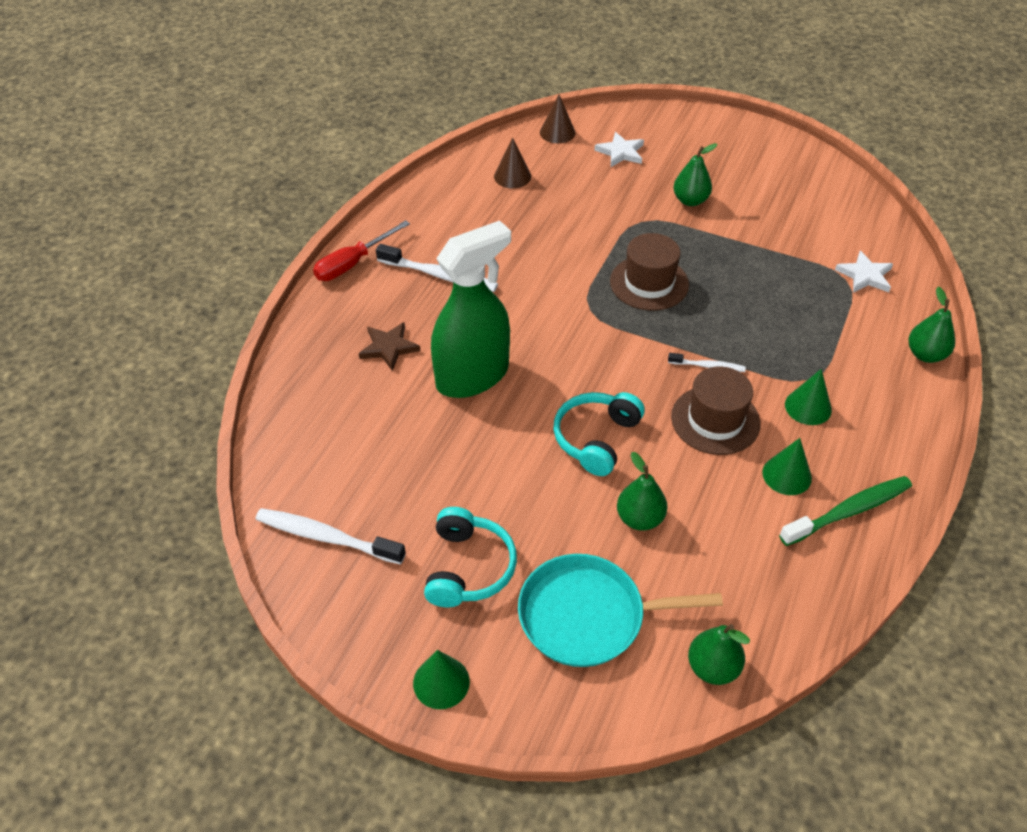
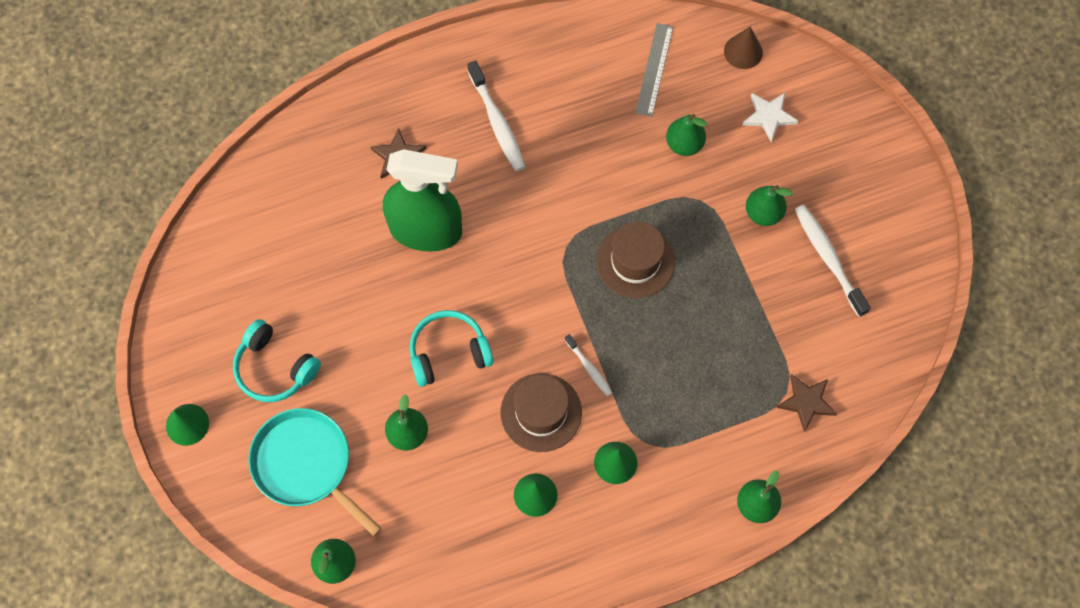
camera: 45 degrees right, 20 degrees up
(326, 537) = (220, 270): white toothbrush -> white toothbrush (828, 258)
(353, 263) = (450, 58): red screwdriver -> none
(468, 568) = (275, 368): turquoise headphones -> turquoise headphones turned 75 degrees clockwise
(512, 176) = (654, 69): brown cone -> grey ruler
(588, 200) = (684, 144): none -> green pear
(849, 511) = (541, 556): green toothbrush -> none
(865, 275) = (806, 402): white star -> brown star

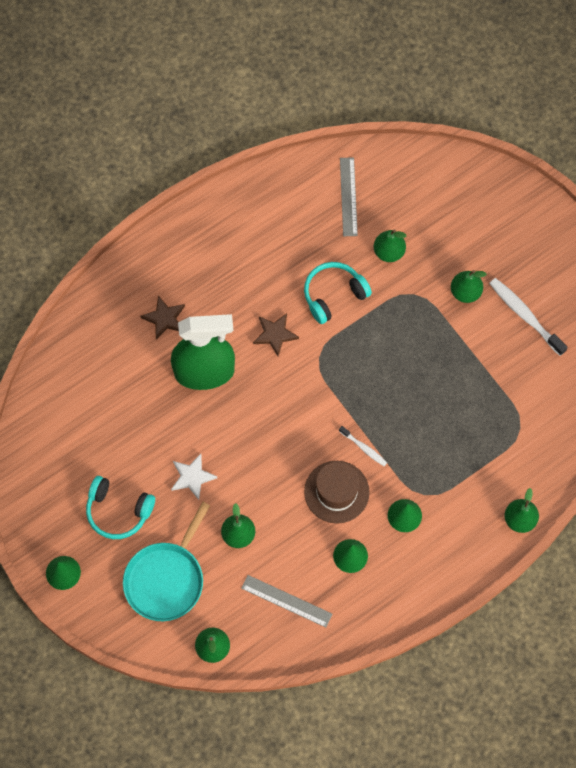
camera: 15 degrees left, 0 degrees up
(306, 464) = (166, 579): turquoise pan -> turquoise pan turned 90 degrees counterclockwise
(441, 530) = (286, 601): none -> grey ruler
(449, 353) = (251, 464): turquoise headphones -> turquoise headphones (334, 295)
(497, 122) = (235, 271): white toothbrush -> none
(635, 261) = (376, 355): brown hat -> none
(743, 51) = (415, 165): brown cone -> none
(769, 116) = (449, 213): white star -> white star (192, 477)
(806, 402) = (537, 432): brown star -> brown star (275, 334)

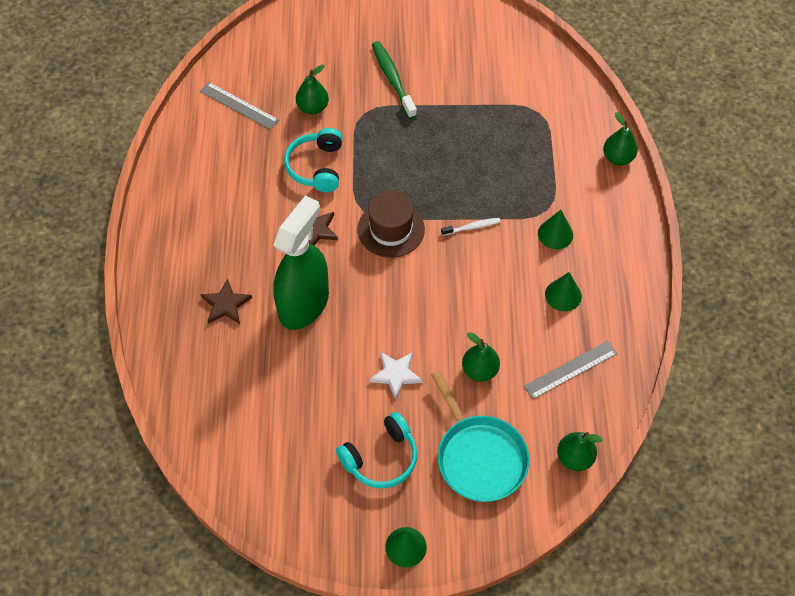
camera: 55 degrees left, 10 degrees down
(336, 492) = (496, 270): brown hat -> brown hat (391, 229)
(465, 292) = (393, 79): green pear -> green toothbrush
(525, 315) = (445, 54): white toothbrush -> none

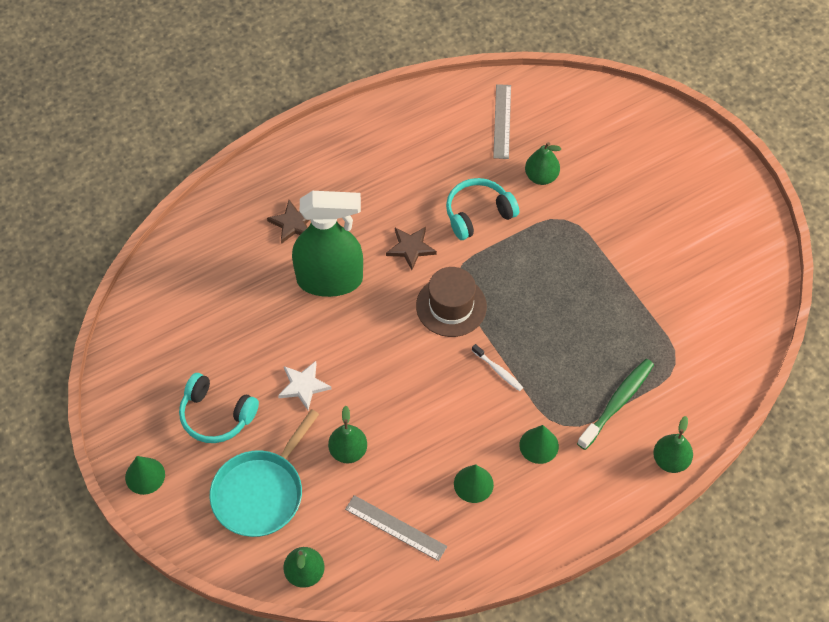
camera: 60 degrees right, 0 degrees up
(393, 79) = (621, 222): green toothbrush -> green toothbrush (617, 403)

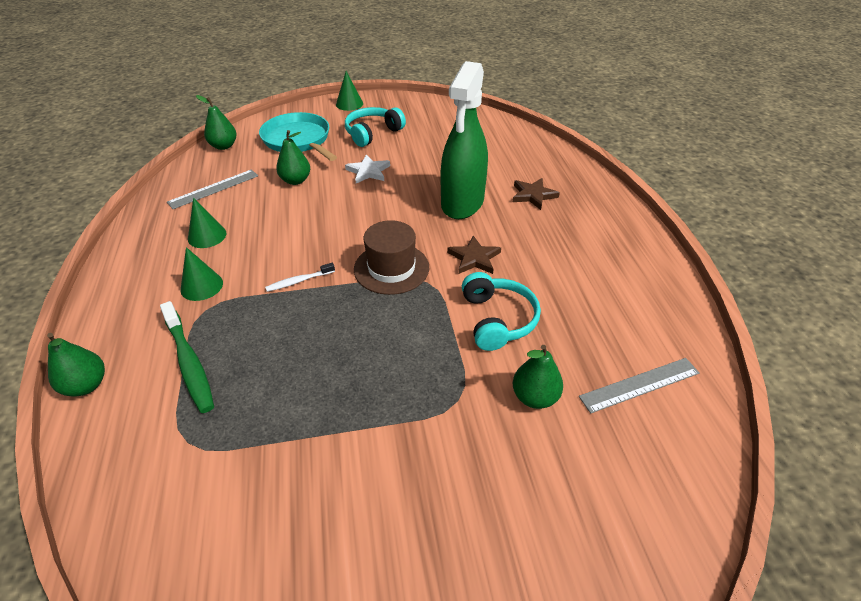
camera: 110 degrees right, 15 degrees down
(502, 121) = (640, 385): grey ruler -> grey ruler turned 45 degrees counterclockwise

